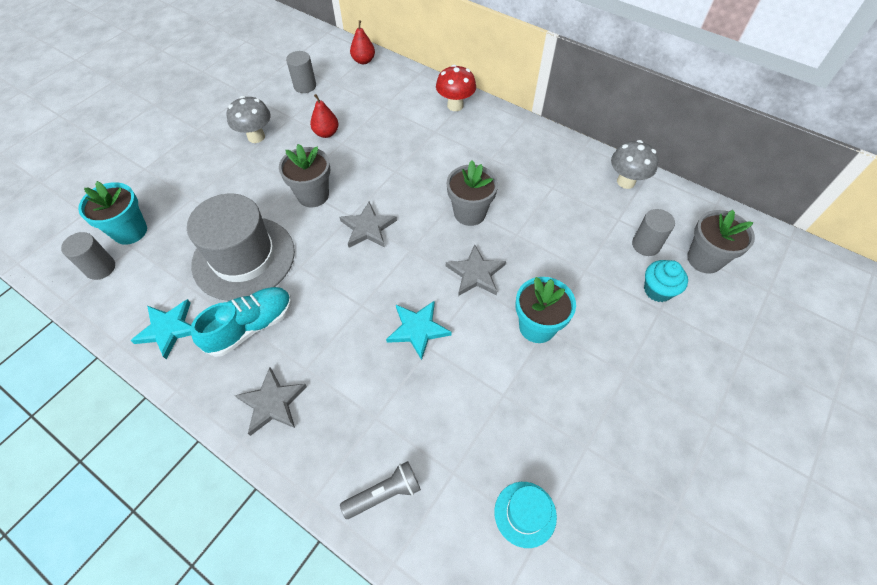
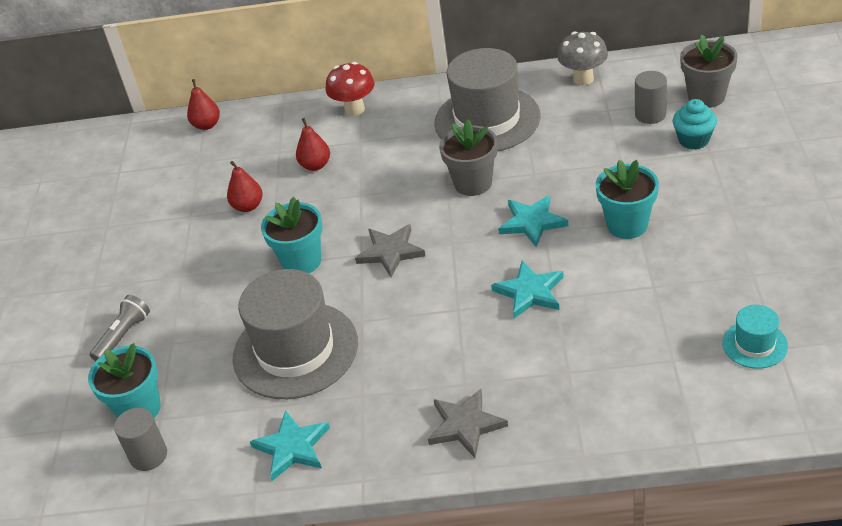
camera: 30 degrees left, 15 degrees down
(251, 326) = (373, 391): turquoise shoe -> none
(256, 137) = (173, 253): grey mushroom -> none
(305, 86) = (169, 182): grey cylinder -> none
(313, 195) = (301, 261): grey flower pot -> turquoise flower pot
(384, 494) = (636, 410): grey flashlight -> grey flashlight (123, 336)
(392, 131) = (315, 165): none -> red pear
(475, 273) = (532, 222): grey star -> turquoise star
(528, 170) = (487, 119): none -> grey hat

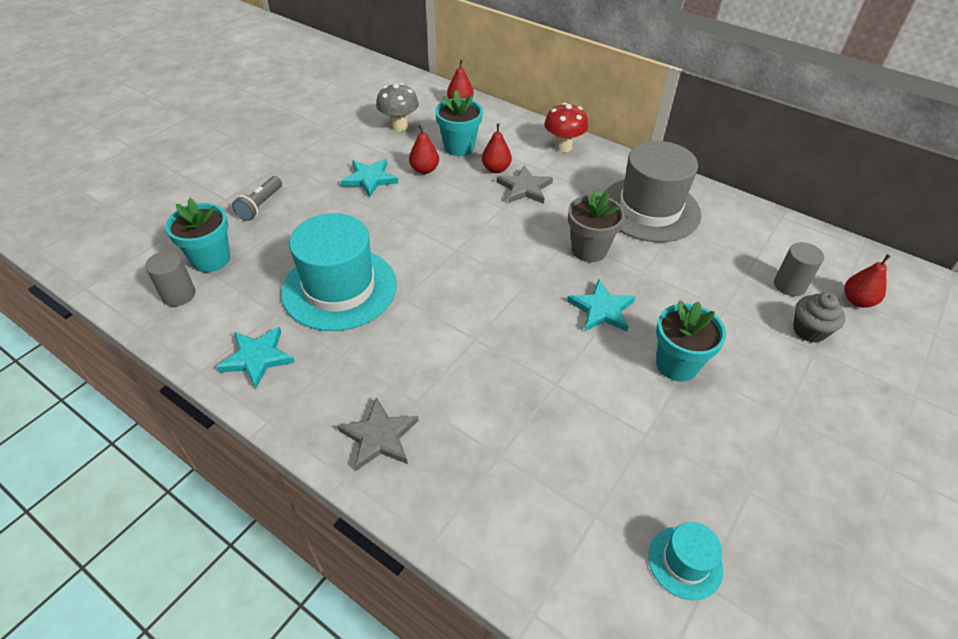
camera: 30 degrees right, 5 degrees up
(123, 336) = (260, 205): grey flashlight -> grey flashlight turned 135 degrees clockwise
(295, 350) = (339, 288): grey hat -> turquoise hat
(301, 261) = (413, 229): turquoise flower pot -> turquoise flower pot (459, 147)
(390, 252) = (477, 262): grey star -> grey star (524, 188)
(530, 292) = (541, 364): turquoise star -> turquoise star (370, 179)
(583, 79) = (759, 223): grey mushroom -> grey mushroom (399, 126)
(693, 140) = (809, 330): turquoise cupcake -> grey cupcake
(706, 96) = (857, 301): grey flower pot -> red pear

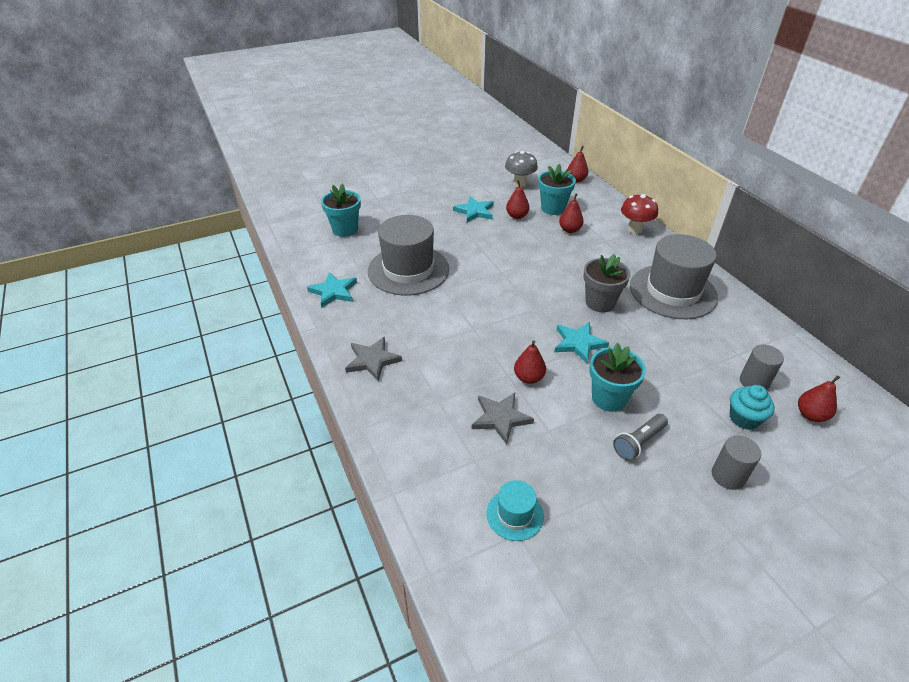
camera: 30 degrees right, 5 degrees down
(179, 295) = (314, 243): grey cylinder -> grey cylinder (728, 476)
(260, 205) = (394, 207): grey flashlight -> grey flashlight (638, 442)
(339, 288) = (408, 270): turquoise hat -> grey hat
(524, 188) = (582, 248): grey star -> grey star (500, 418)
(580, 377) = (528, 378): none -> red pear
(809, 330) = (744, 418): grey cupcake -> turquoise cupcake

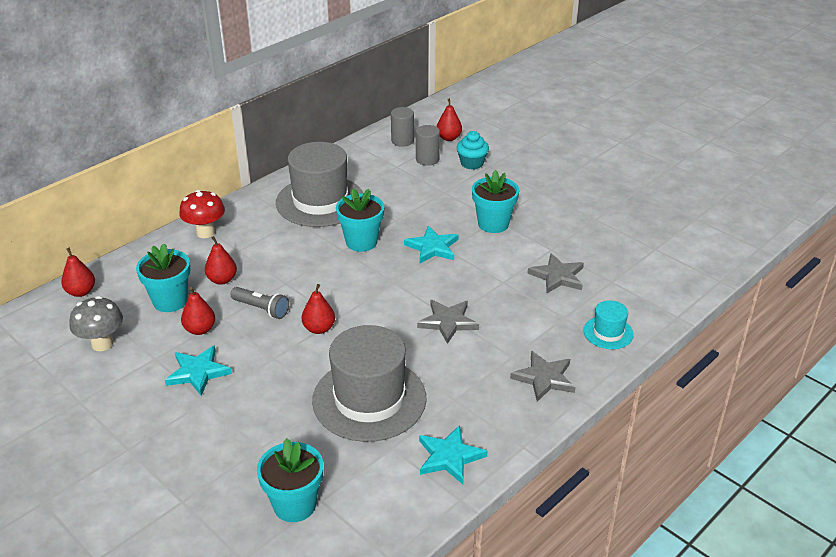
camera: 110 degrees left, 5 degrees down
(469, 326) = (448, 322): none -> grey star
(515, 514) = (642, 252): turquoise hat -> turquoise hat (608, 332)
(528, 378) = (498, 269): red pear -> red pear (319, 329)
(600, 303) = (361, 242): grey flower pot -> turquoise flower pot
(638, 442) = (531, 206): grey flashlight -> grey flashlight (261, 309)
(728, 476) = (533, 169): grey cylinder -> grey cylinder (402, 141)

